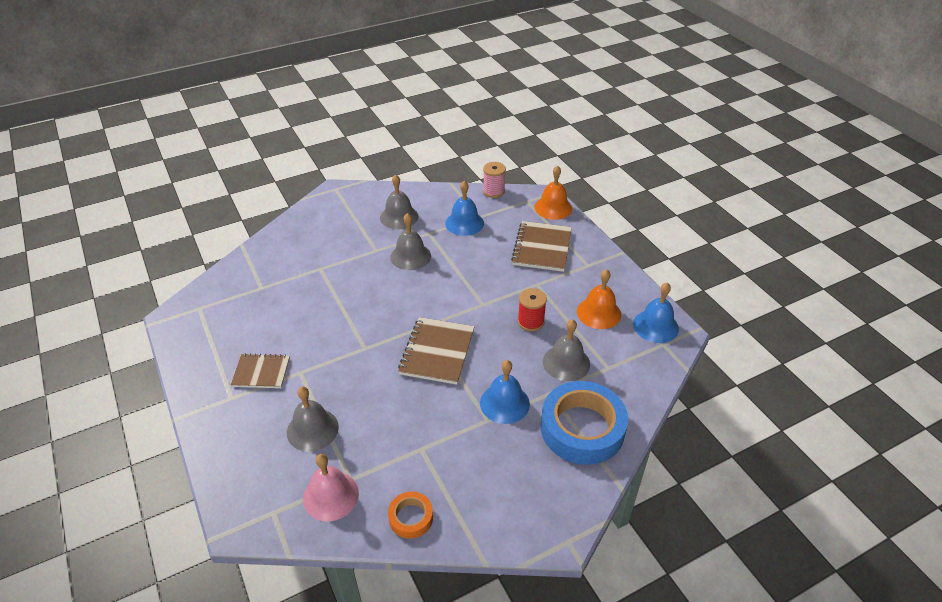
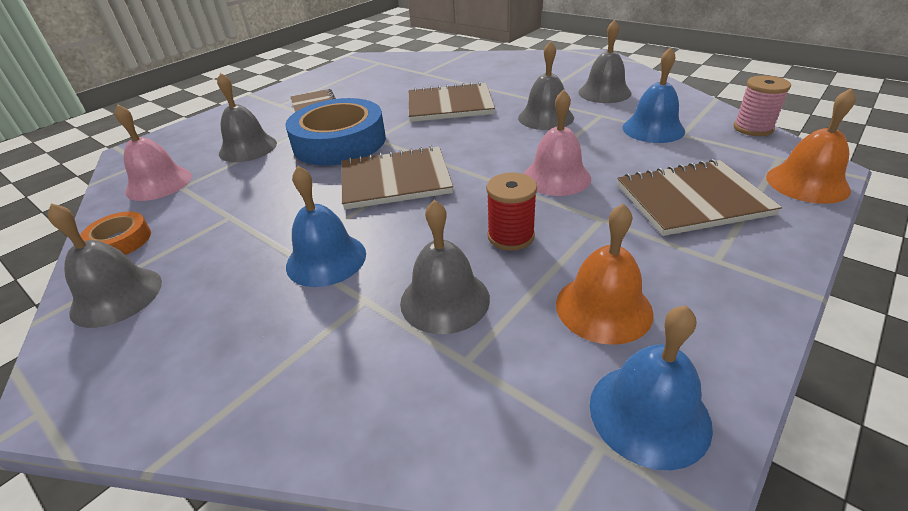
camera: 70 degrees right, 5 degrees down
(345, 293) = (450, 105): none -> brown notebook
(481, 514) = (116, 296): none -> grey bell
(487, 282) = (556, 177): none -> pink bell
(582, 428) = (296, 363): blue tape -> blue tape (339, 142)

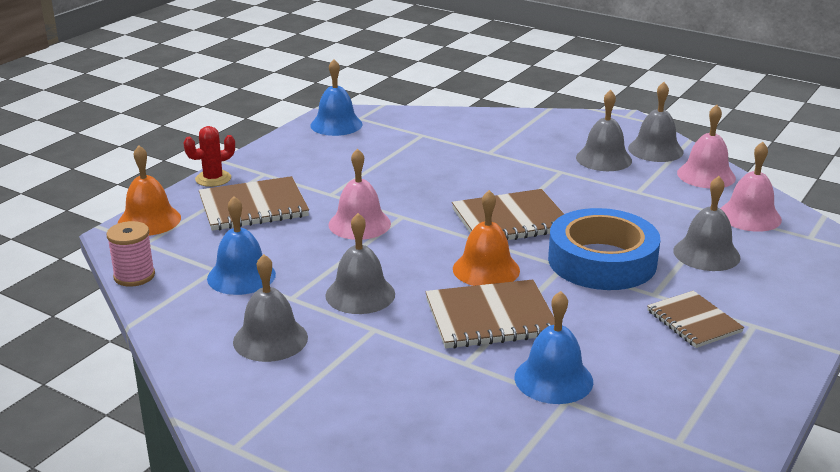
camera: 170 degrees right, 10 degrees down
(120, 241) = (706, 175): orange tape -> pink bell
(326, 259) = (530, 168): blue bell -> blue bell (553, 379)
(444, 300) = (439, 153): grey bell -> grey bell (604, 159)
(510, 236) = (400, 183): red spool -> none
(603, 308) = (345, 152): orange bell -> orange bell (486, 269)
(789, 250) = (213, 179): none -> red cactus

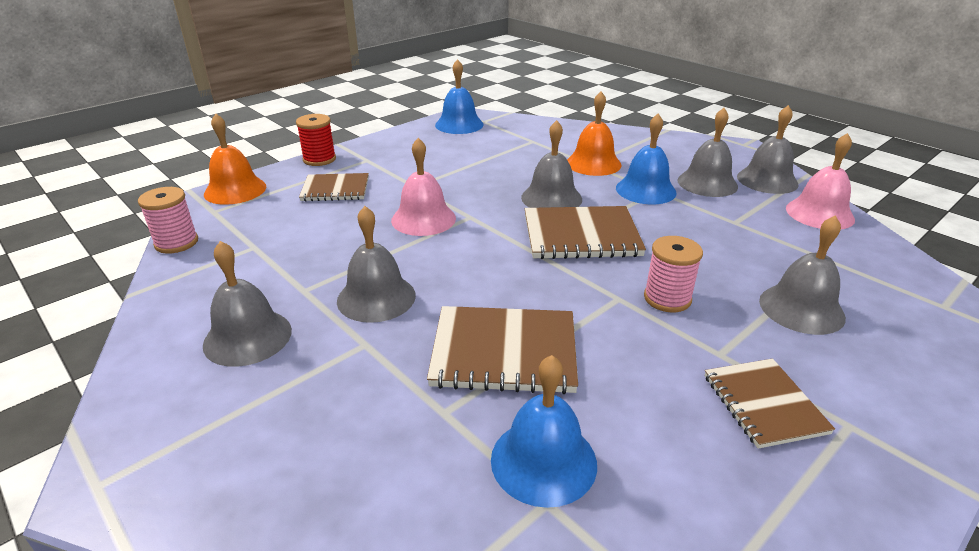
camera: 15 degrees right, 5 degrees up
(213, 179) = (319, 159): red cactus -> red spool
(241, 276) = (273, 258): blue bell -> blue bell (645, 190)
(253, 207) = (335, 189): brown notebook -> brown notebook, size x0.66
(468, 190) = (551, 198): none -> grey bell
(486, 269) = (528, 289): orange bell -> orange bell (593, 163)
(602, 261) = (667, 298): blue tape -> pink spool
(749, 216) = (865, 268): pink bell -> none

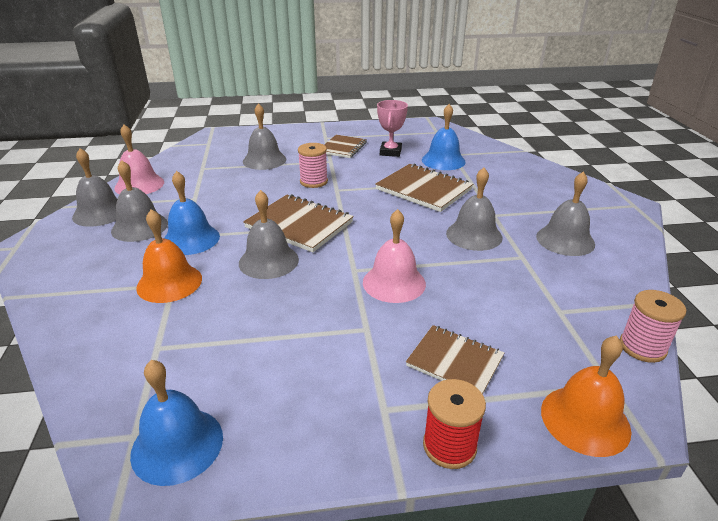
camera: 145 degrees left, 0 degrees up
(670, 438) = (390, 152): none -> pink trophy

